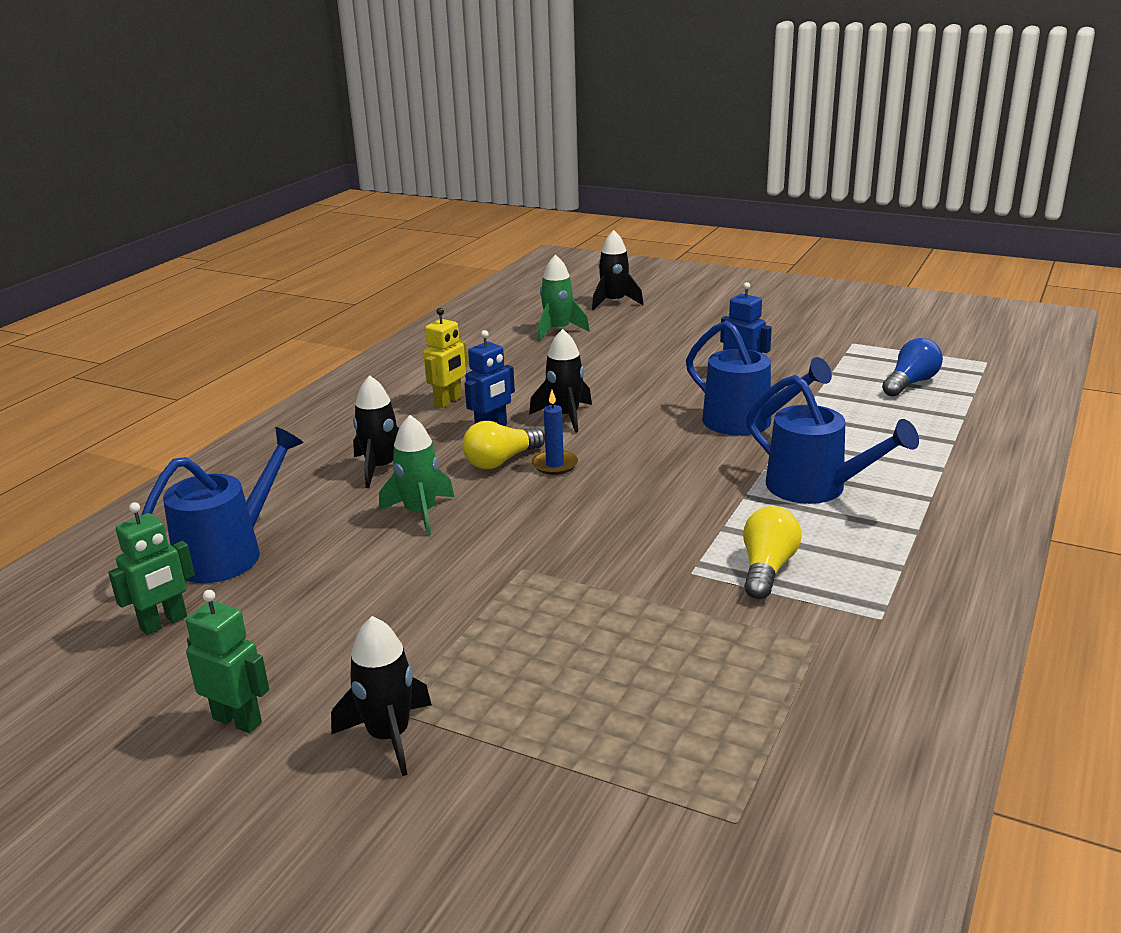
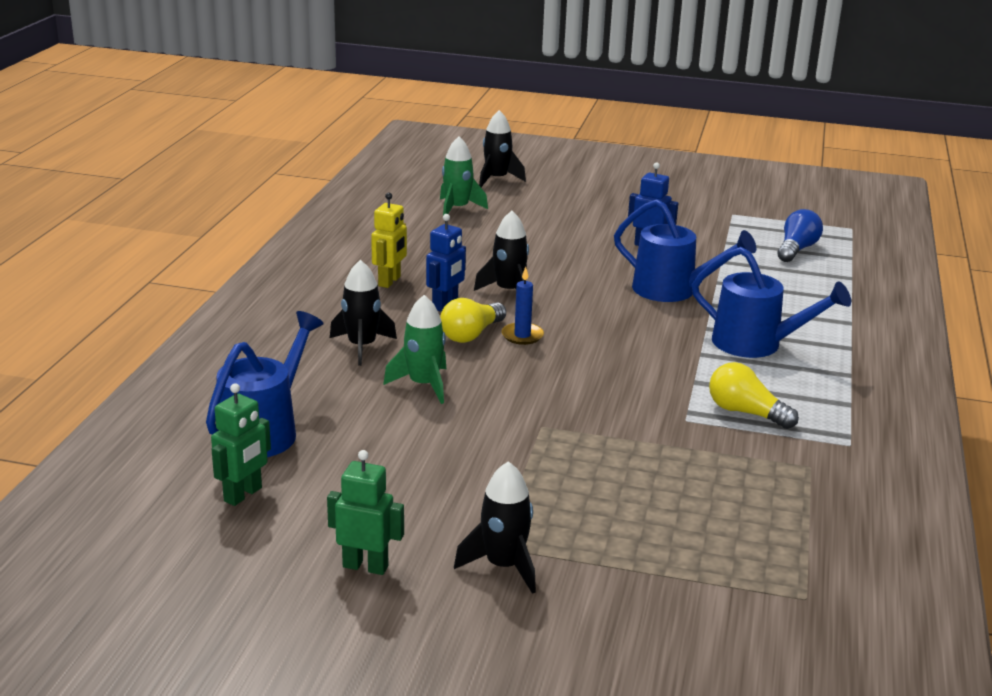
camera: 15 degrees left, 0 degrees up
(767, 569) = (745, 412): yellow light bulb -> yellow light bulb turned 60 degrees counterclockwise

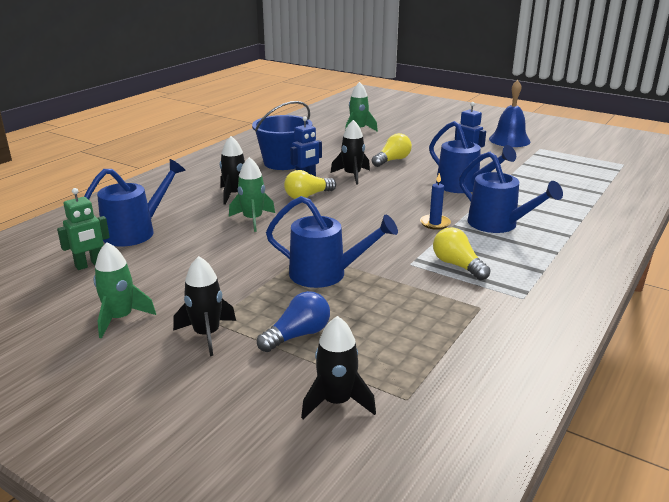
camera: 20 degrees right, 0 degrees up
(365, 566) = (120, 318): green robot -> green rocket
(390, 281) = (283, 162): yellow robot -> blue bucket
(497, 179) = (396, 117): black rocket -> black rocket (336, 402)
(522, 336) = (339, 200): blue candle -> blue candle (435, 223)
(546, 258) = (392, 160): none -> yellow light bulb
(591, 453) = (326, 274): none -> blue watering can
(683, 204) = (509, 140): none -> blue bell
(796, 249) = (572, 172): blue light bulb -> blue light bulb (298, 335)

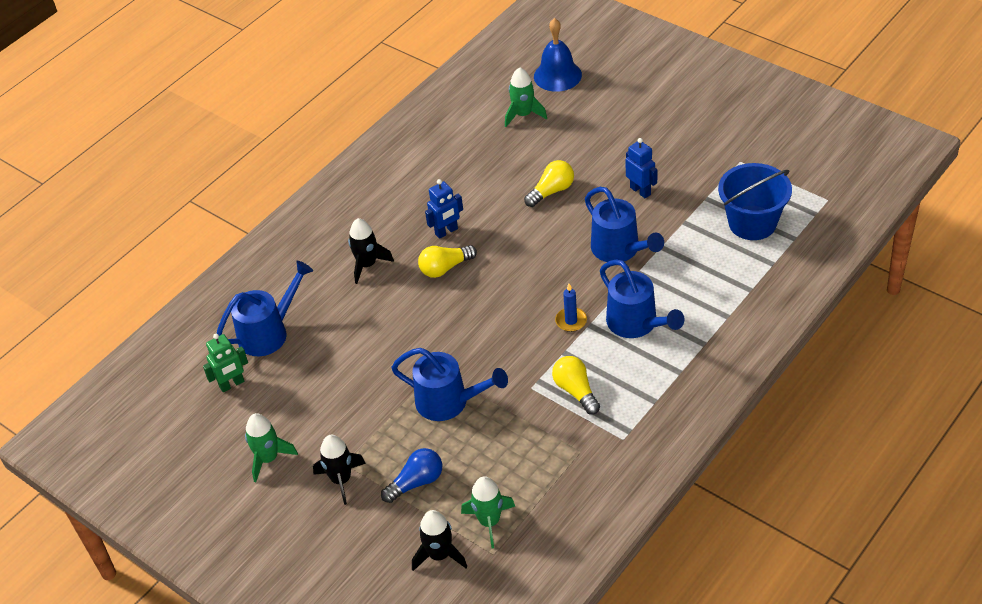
camera: 10 degrees right, 20 degrees up
(253, 220) = (385, 312): green rocket -> green rocket (489, 522)
(283, 162) = (424, 196): blue bucket -> blue bucket (752, 223)
(352, 175) = (499, 225): black rocket -> none
(509, 140) = (708, 140): blue bell -> blue bell (557, 75)

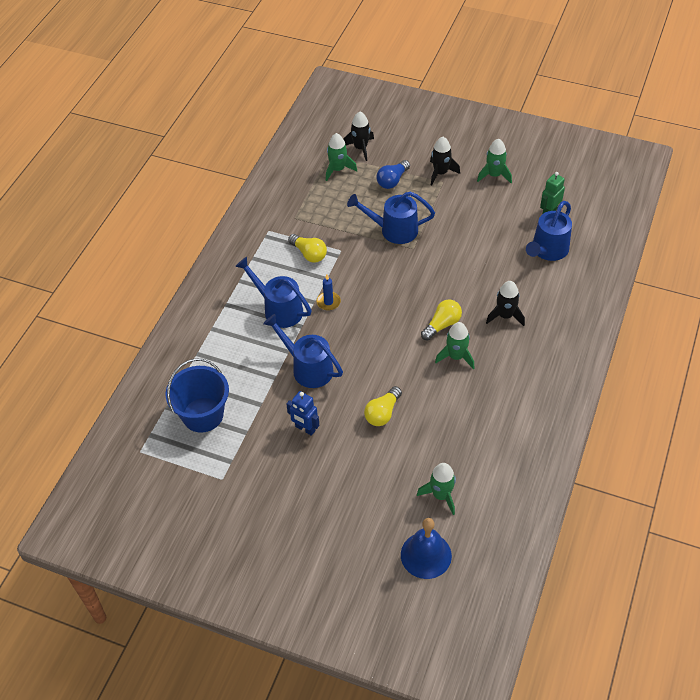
camera: 160 degrees right, 5 degrees up
(446, 232) = (456, 357): blue robot -> green rocket

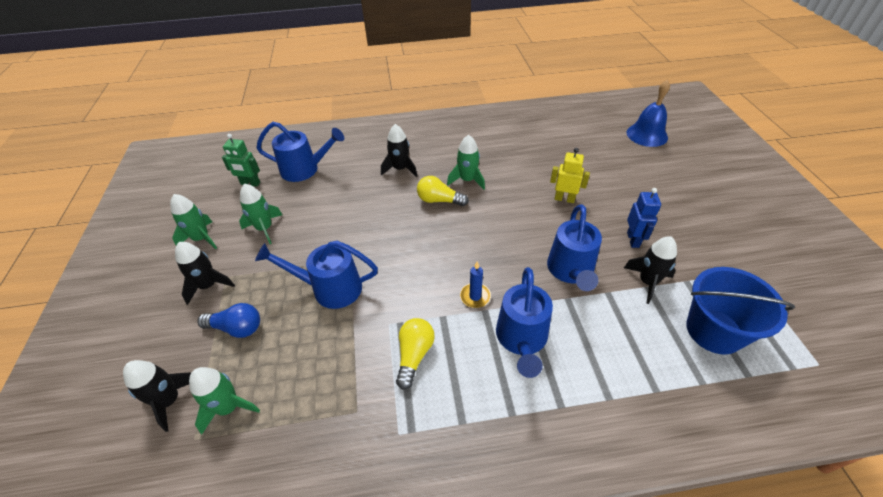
camera: 120 degrees left, 5 degrees down
(264, 407) = (647, 282): none -> black rocket
(382, 413) = (564, 199): yellow light bulb -> yellow robot
(393, 230) = (329, 288): blue watering can -> blue watering can turned 120 degrees clockwise
(441, 495) = (597, 144): green rocket -> green rocket (265, 228)

